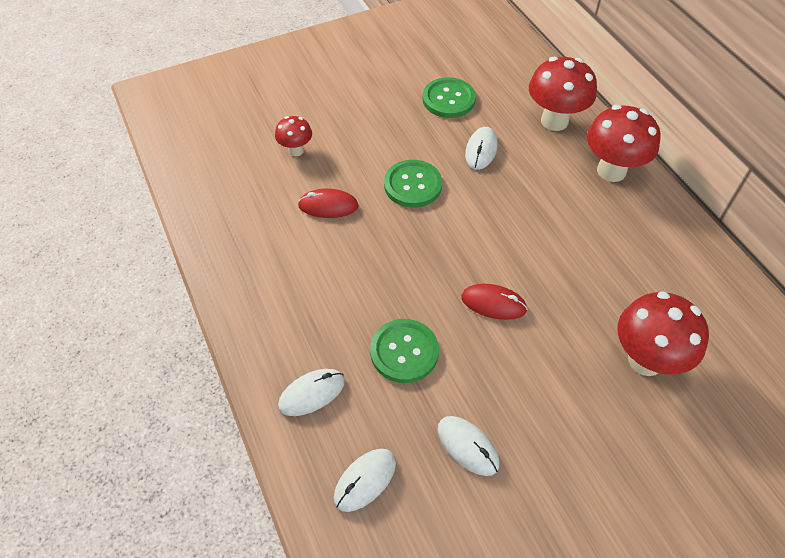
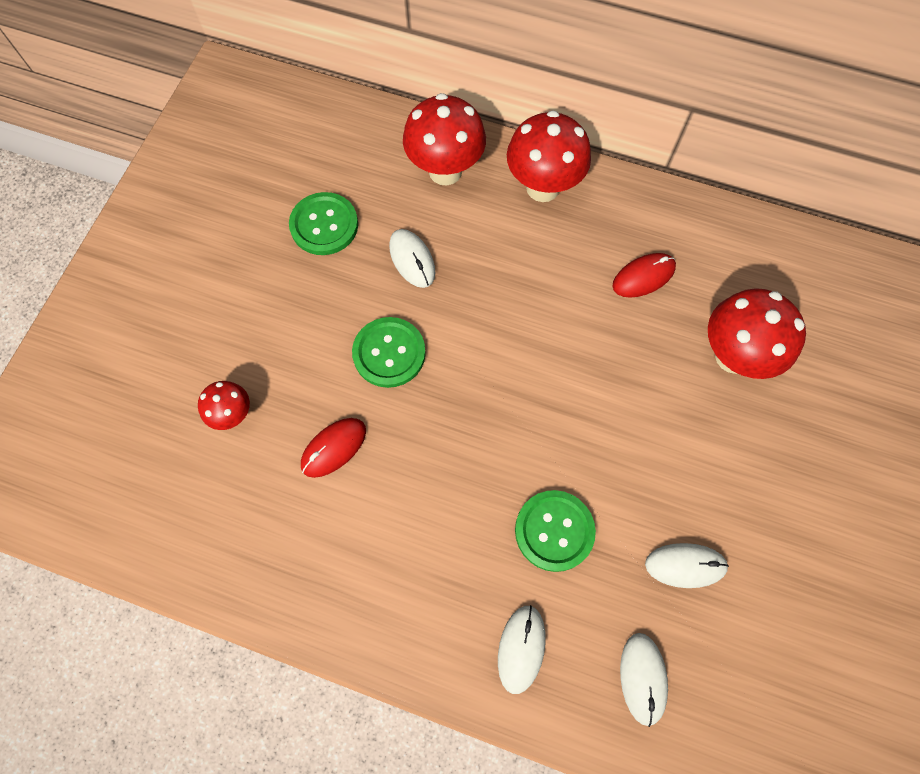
camera: 45 degrees left, 15 degrees up
(493, 303) = (577, 413): red mouse -> red mouse (643, 277)

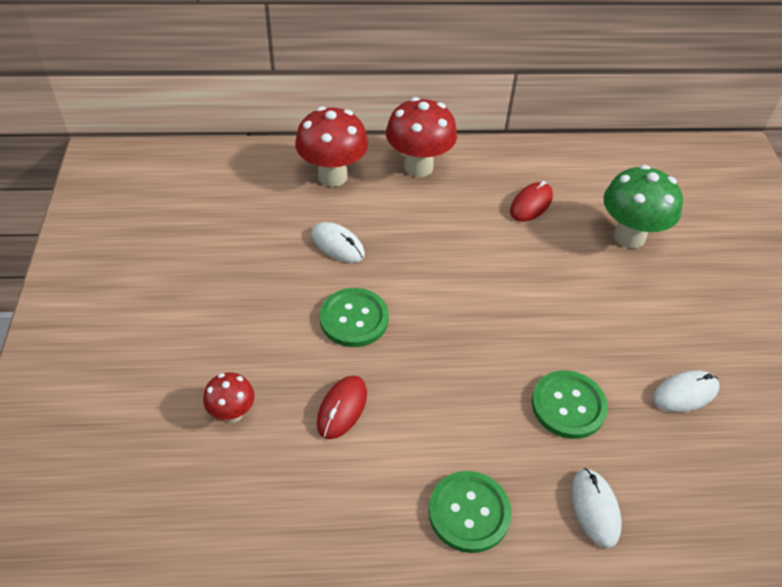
camera: 25 degrees left, 20 degrees down
(324, 225) = (246, 241): green button -> green button (469, 512)
(642, 678) = (705, 491): white mouse -> none
(733, 356) = (629, 237): red mushroom -> green mushroom

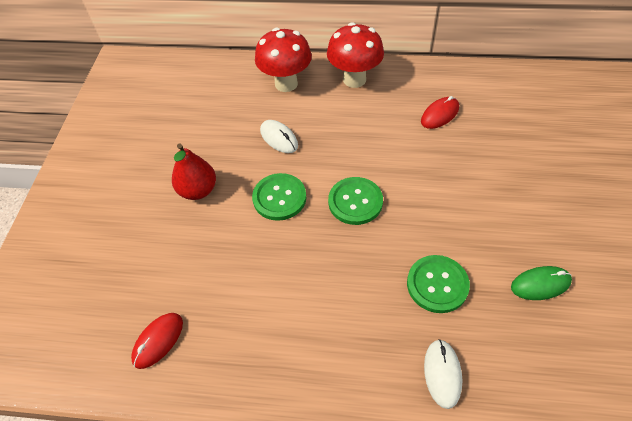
camera: 15 degrees right, 5 degrees up
(232, 413) = (173, 263): red mushroom -> none
(245, 318) = (198, 190): none -> red pear
(342, 408) = (256, 268): red mouse -> red mouse (158, 341)
(469, 512) = (338, 364): green button -> green button (355, 202)
(629, 237) = (518, 147): green mushroom -> none
(685, 393) = (540, 284): white mouse -> green mouse

